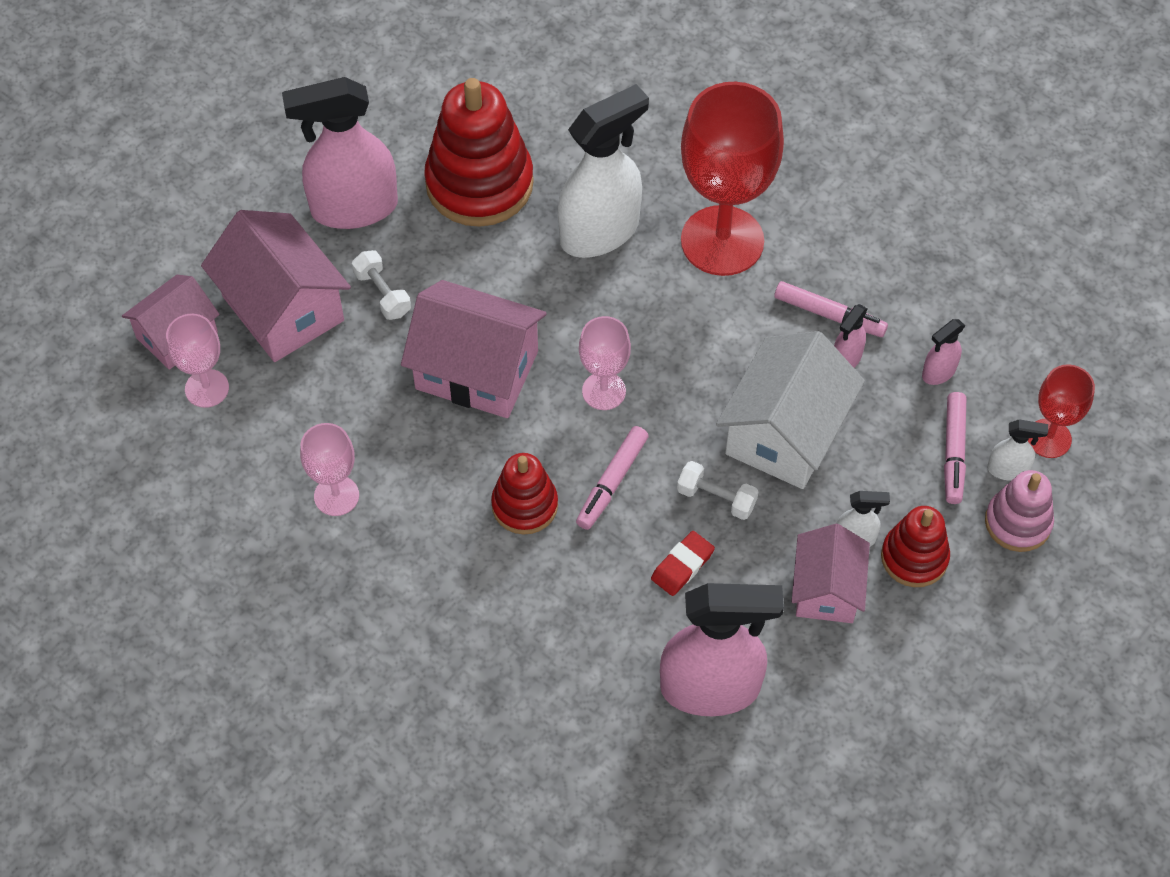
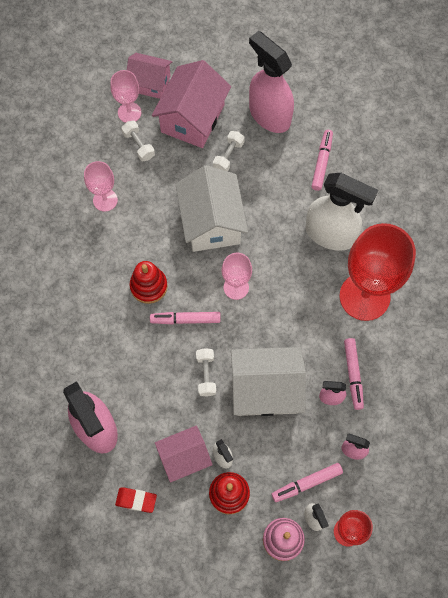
camera: 60 degrees right, 10 degrees up
(275, 403) = (138, 145): none -> white dumbbell
(476, 370) = (211, 222): pink house -> white house
(479, 183) = (322, 162): red stacking toy -> pink marker
(682, 566) = (157, 378): red eraser -> red eraser (136, 500)

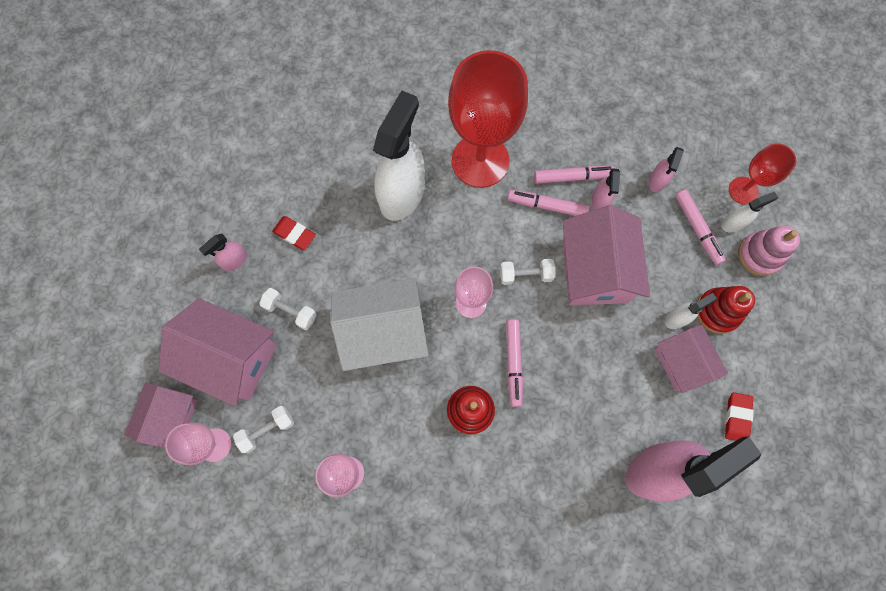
camera: 90 degrees left, 5 degrees up
(206, 375) = (581, 338): white dumbbell -> white dumbbell (526, 275)
(265, 389) = (595, 270): white house -> pink house
(269, 115) = (235, 260): pink spray bottle -> pink spray bottle, size x0.44
(292, 155) = (294, 234): none -> red eraser
(322, 162) = (306, 200): pink marker -> pink marker (547, 206)

